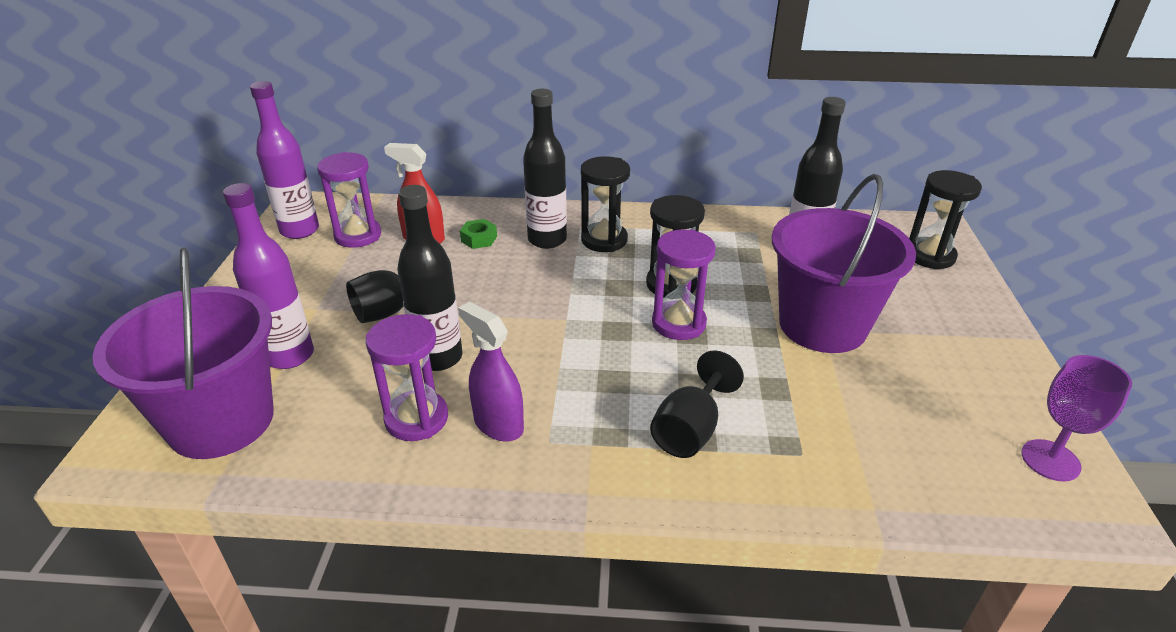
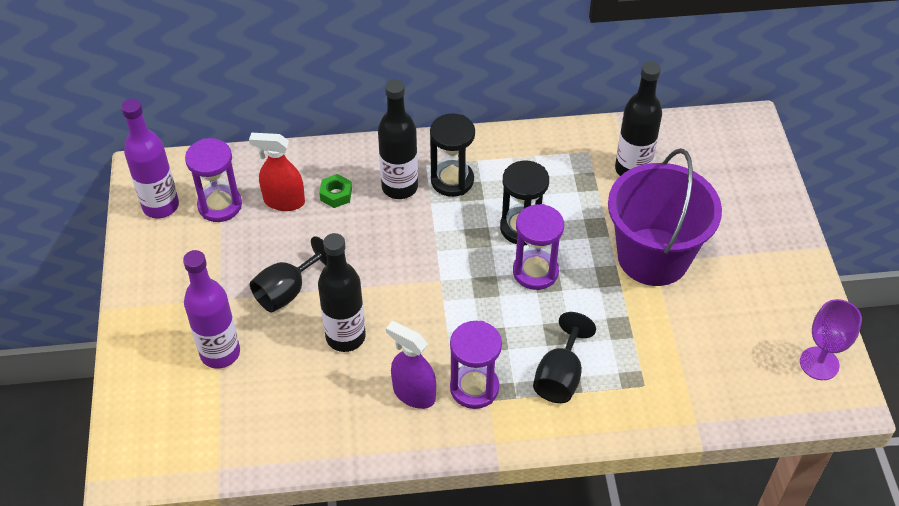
camera: 10 degrees left, 15 degrees up
(221, 421) = (195, 424): purple bucket -> none
(416, 419) = (349, 398): purple hourglass -> purple hourglass (474, 388)
(930, 256) = (742, 162): black hourglass -> none

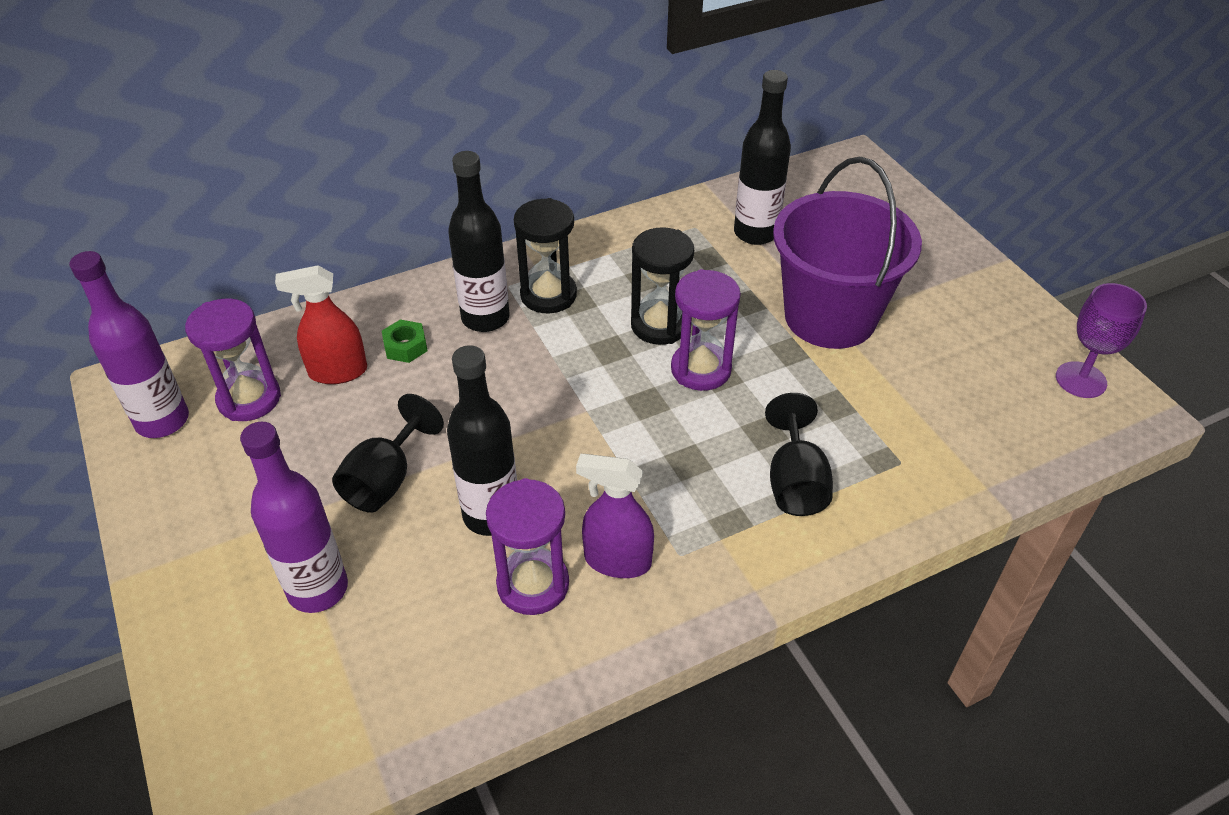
camera: 20 degrees left, 5 degrees down
(474, 388) = (694, 529): purple hourglass -> purple hourglass (533, 584)

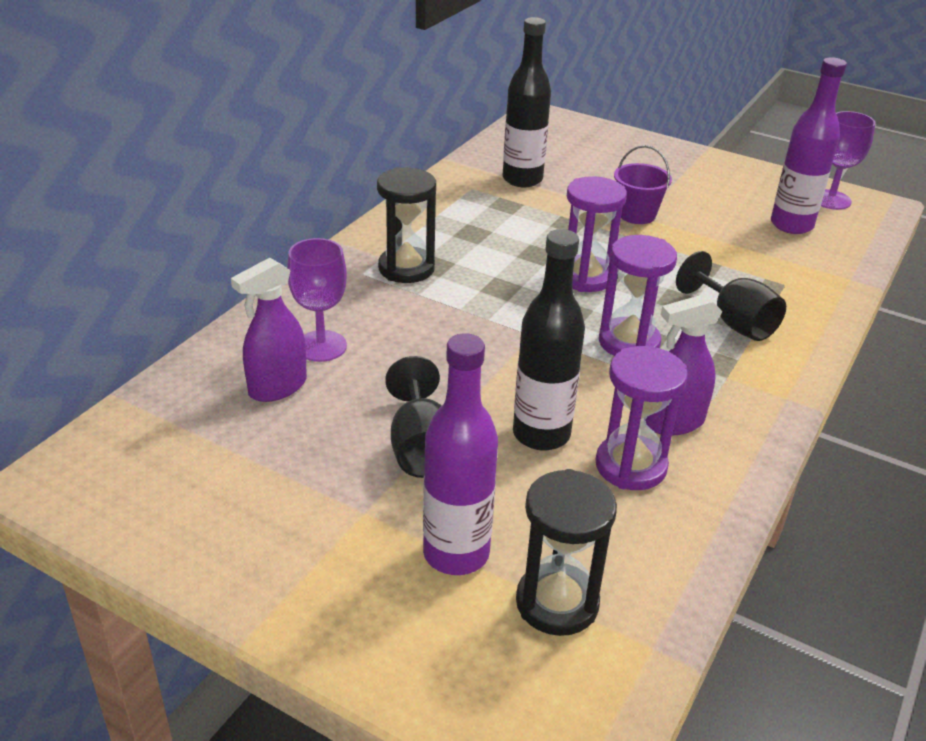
camera: 35 degrees left, 10 degrees down
(162, 421) = (134, 494): purple bottle -> purple bottle (791, 225)
(249, 399) = (210, 440): purple hourglass -> purple hourglass (629, 342)
(337, 372) = (277, 387): red spray bottle -> purple spray bottle
(405, 347) = (321, 346): green nut -> purple goblet
(485, 318) = (370, 302): black bottle -> none
(659, 325) = (520, 259): black hourglass -> black hourglass (557, 603)
(830, 317) = (636, 214): purple bucket -> purple bucket, size x0.47

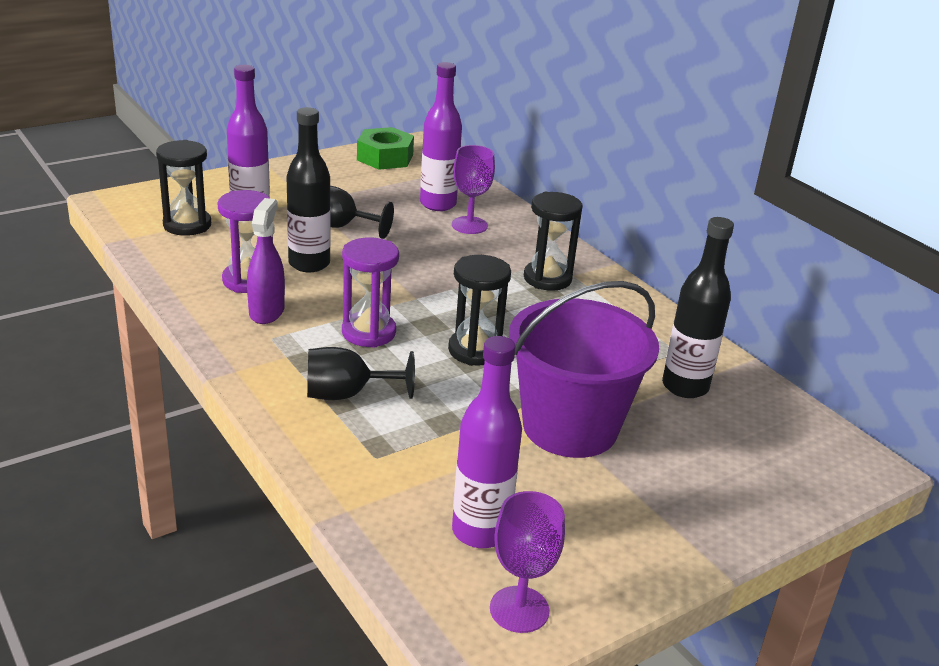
camera: 115 degrees right, 5 degrees down
(133, 492) = (385, 157): none -> green nut
(277, 387) = (438, 204): purple spray bottle -> purple bottle
(585, 277) = (475, 350): purple hourglass -> black hourglass
(636, 214) = (570, 427): purple bucket -> purple bucket, size x2.15

